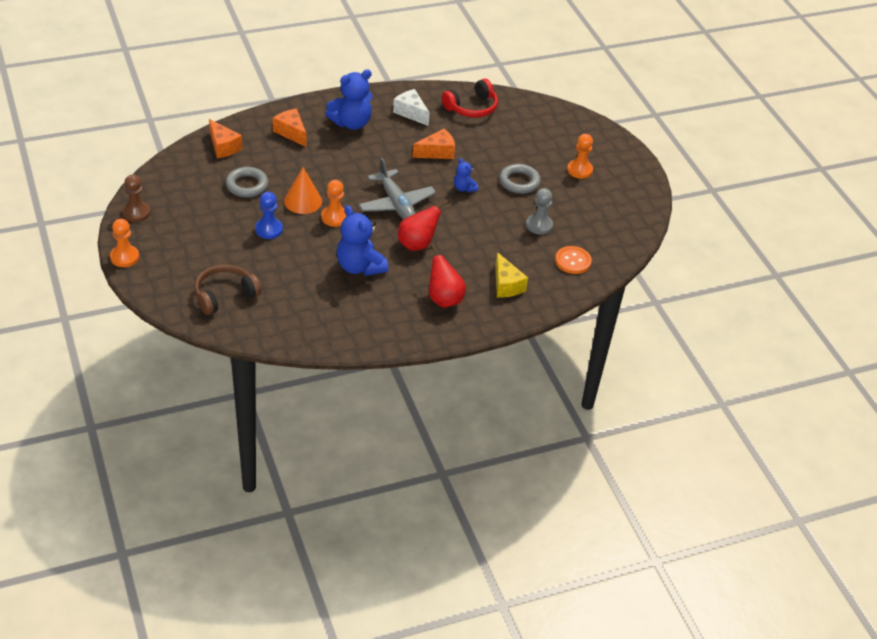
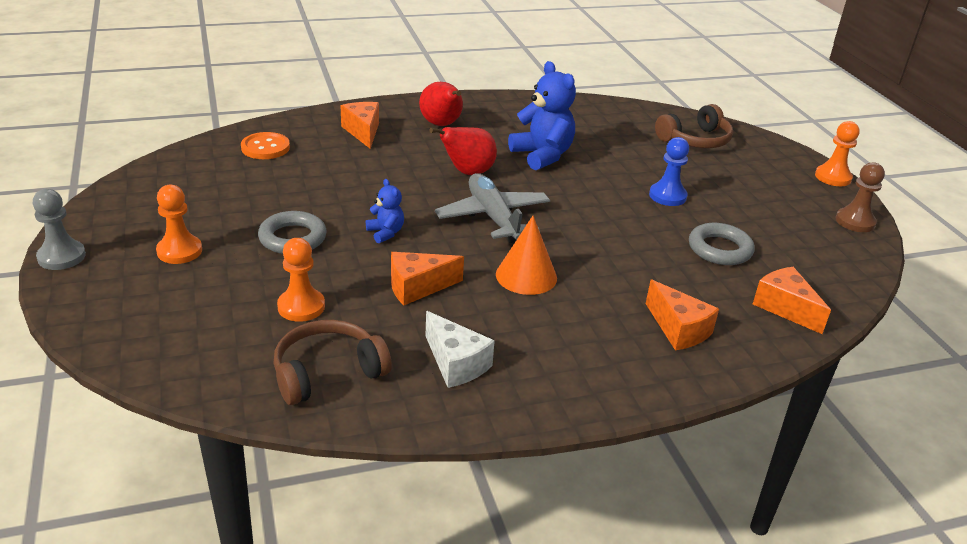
camera: 175 degrees left, 10 degrees down
(303, 201) = (630, 226): orange cone -> orange cone (526, 276)
(334, 217) = (581, 205): orange pawn -> orange pawn (301, 307)
(351, 123) = (572, 345): blue teddy bear -> none
(472, 107) = (327, 372): red headphones -> brown headphones
(506, 285) = (363, 132): yellow cheese -> orange cheese
(539, 225) = (290, 184): grey pawn -> grey pawn (61, 257)

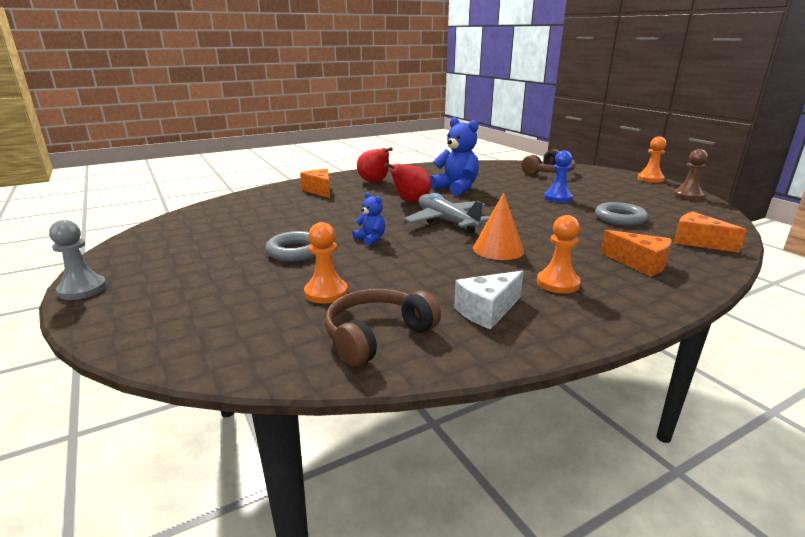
camera: 10 degrees left, 10 degrees down
(179, 251) = (197, 271): orange pawn -> orange pawn (557, 283)
(265, 147) = (248, 205): orange button -> none
(417, 287) = (418, 267): orange cheese -> none
(456, 363) = (487, 311): white cheese -> white cheese turned 105 degrees clockwise

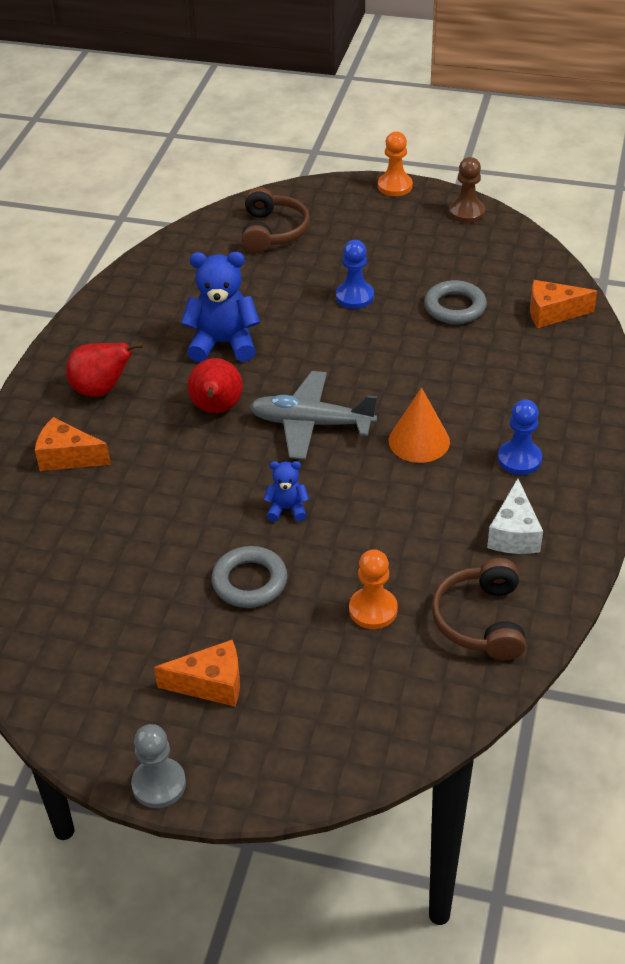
camera: 45 degrees left, 20 degrees up
(557, 283) = (519, 459): orange pawn -> blue pawn
(639, 264) = (544, 384): orange cheese -> orange cheese (211, 684)

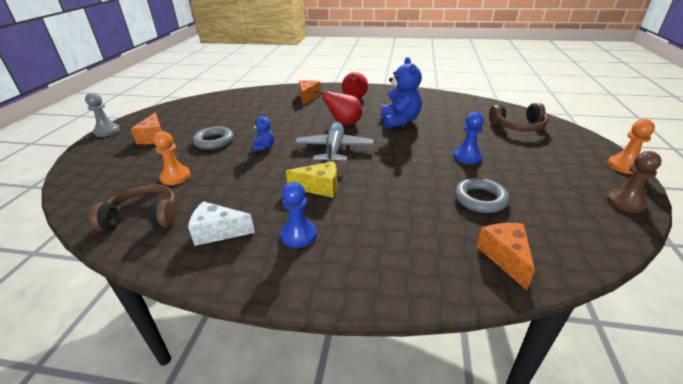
camera: 85 degrees right, 10 degrees down
(419, 441) = (319, 187): orange cone -> yellow cheese

